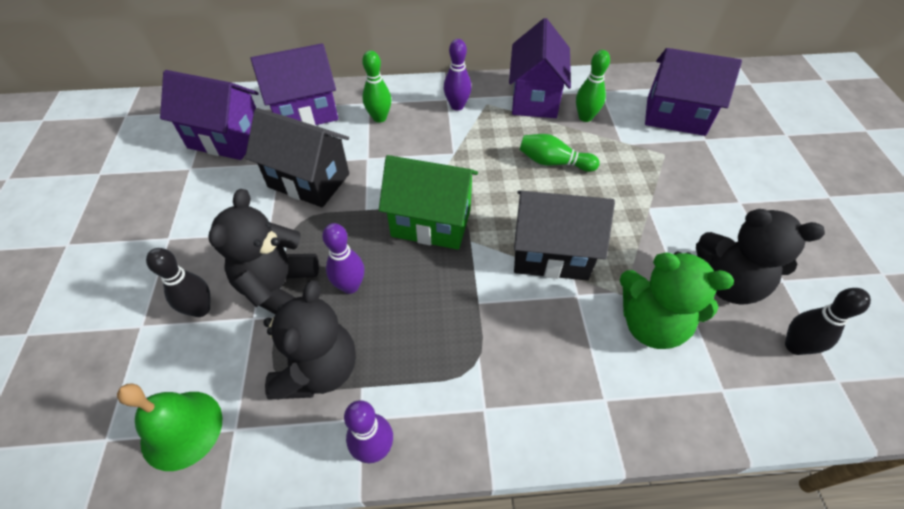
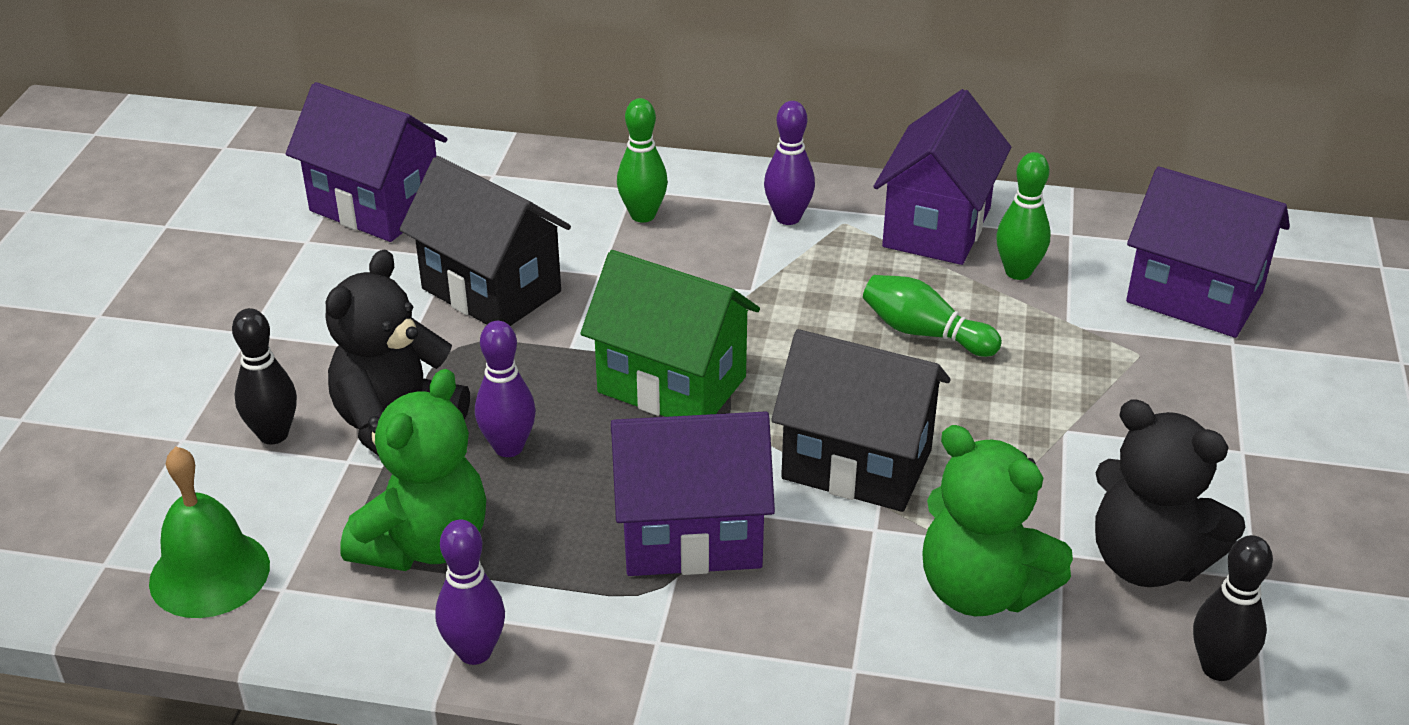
camera: 15 degrees right, 15 degrees down
(305, 113) = (518, 188): purple house -> purple house (691, 536)
(318, 370) = (425, 544): black teddy bear -> green teddy bear

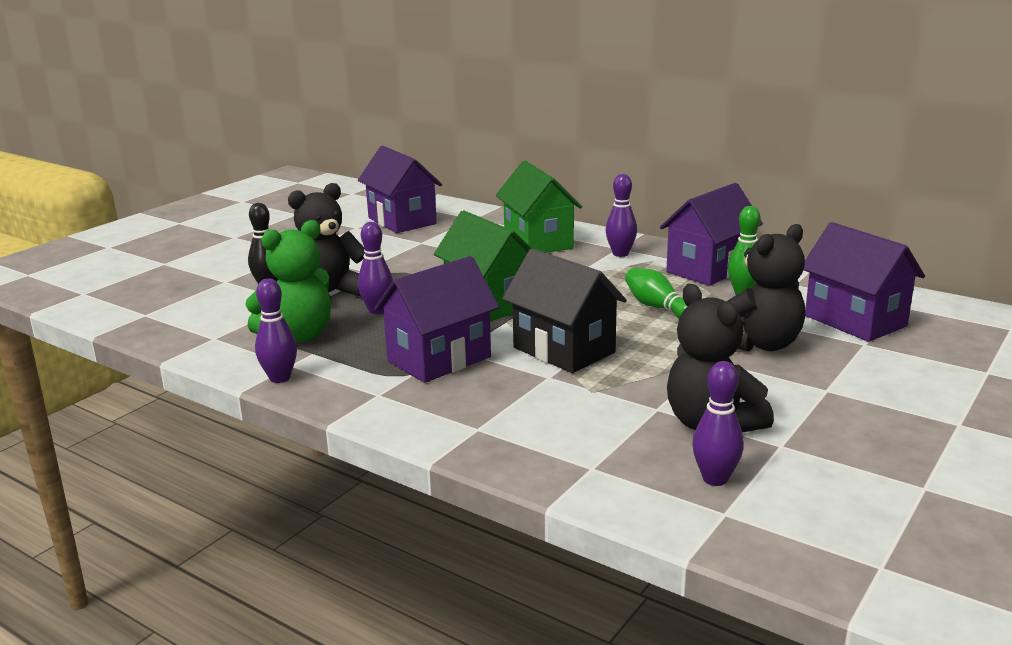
camera: 25 degrees right, 15 degrees down
(209, 573) = (187, 326): green bell -> none
(491, 290) = (429, 256): black house -> none
(643, 215) = (538, 242): green bowling pin -> green house
(691, 536) = (439, 359): purple house -> purple house turned 60 degrees counterclockwise
(981, 590) = (588, 413): green teddy bear -> none
(1107, 379) = (760, 344): none -> black teddy bear
(1218, 668) = (715, 479): black bowling pin -> purple bowling pin

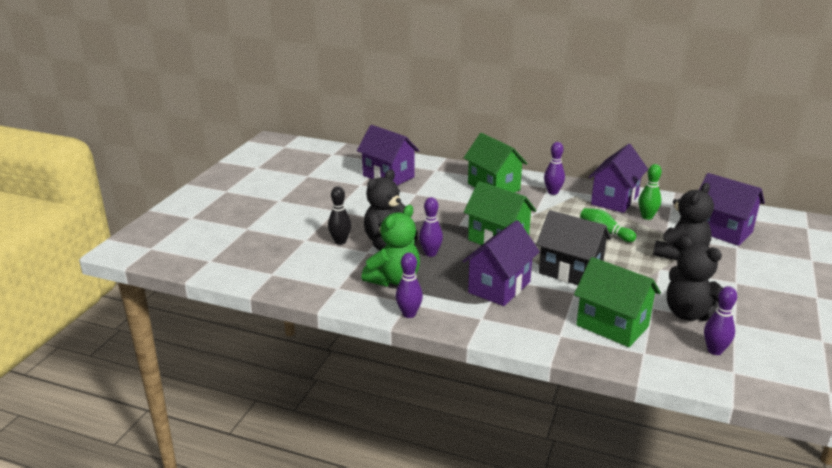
camera: 15 degrees left, 5 degrees up
(570, 425) = (612, 326): none -> green house

